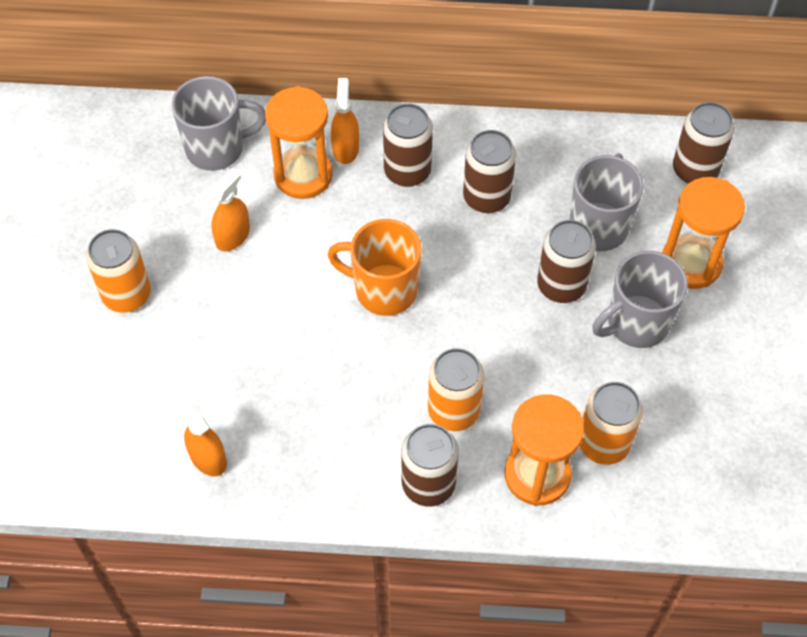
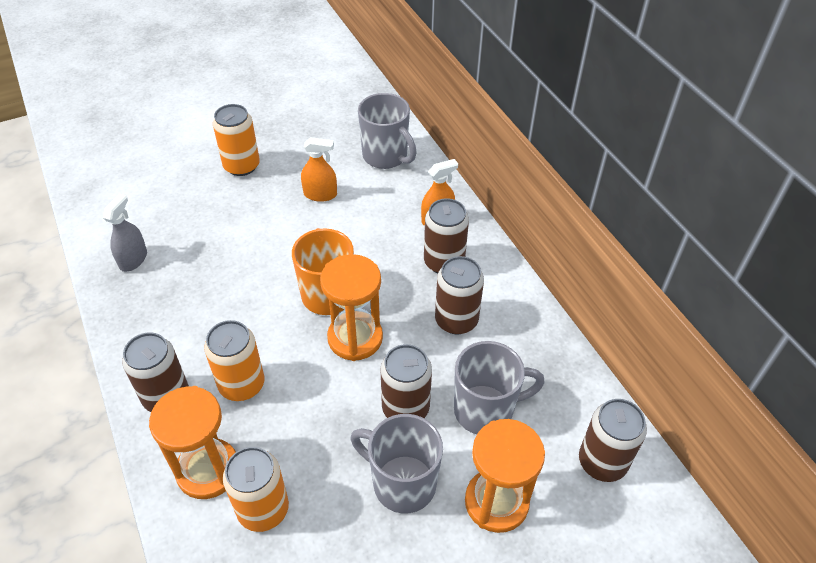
camera: 60 degrees right, 10 degrees down
(208, 458) = (133, 259): orange spray bottle -> grey spray bottle
(303, 175) = (396, 207): orange hourglass -> orange hourglass (355, 338)

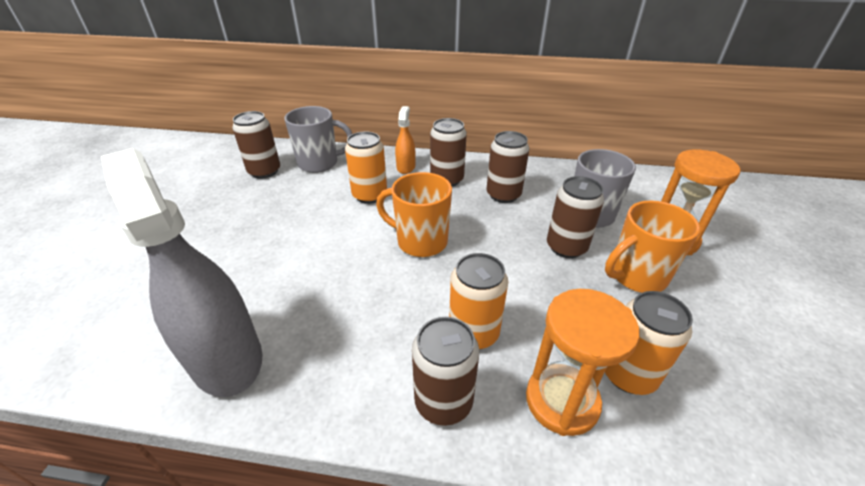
camera: 55 degrees left, 10 degrees down
(133, 259) = (226, 358): grey spray bottle -> grey spray bottle, size x2.18
(241, 166) = (218, 233): orange can -> orange can (369, 195)
(320, 194) = (313, 205): orange spray bottle -> none
(355, 338) = (479, 245): orange hourglass -> none
(402, 483) = (636, 276): grey mug -> orange mug
(602, 462) = (656, 189): brown can -> brown can (264, 171)

